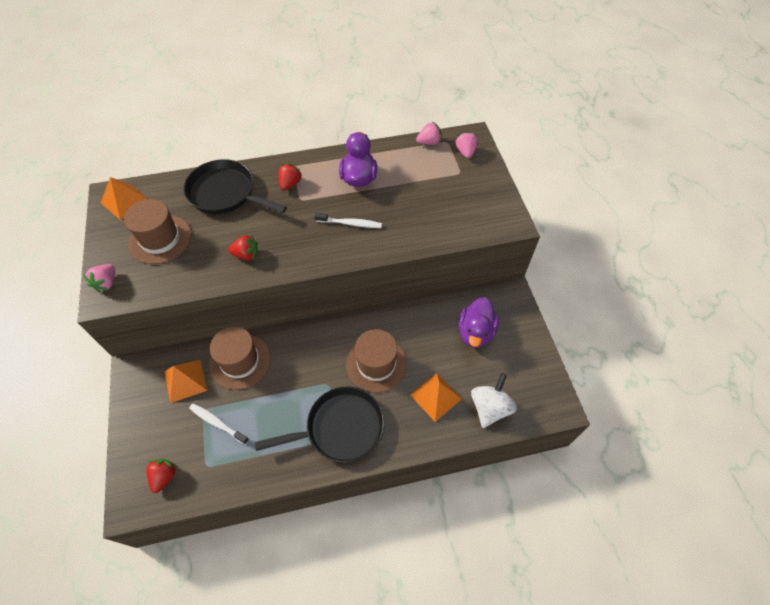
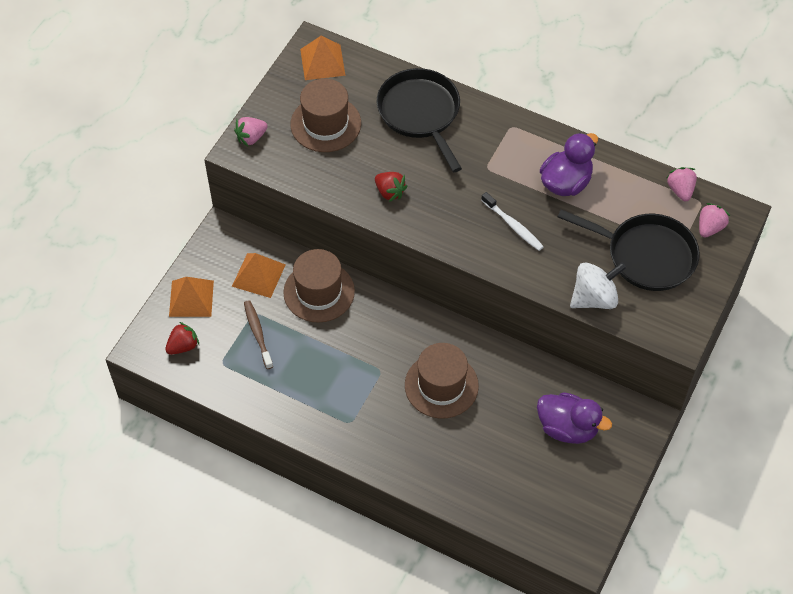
camera: 40 degrees right, 0 degrees up
(218, 423) = (258, 334): white toothbrush -> brown toothbrush
(290, 184) = (491, 144): red strawberry -> none
(340, 428) = (358, 417): black pan -> black pan (646, 255)
(429, 142) = (680, 190): pink strawberry -> pink strawberry turned 120 degrees counterclockwise
(436, 396) = (470, 456): orange pyramid -> orange pyramid (191, 298)
(475, 332) = (567, 428): purple duck -> purple duck turned 120 degrees counterclockwise
(490, 408) = (512, 504): white spinning top -> white spinning top (594, 298)

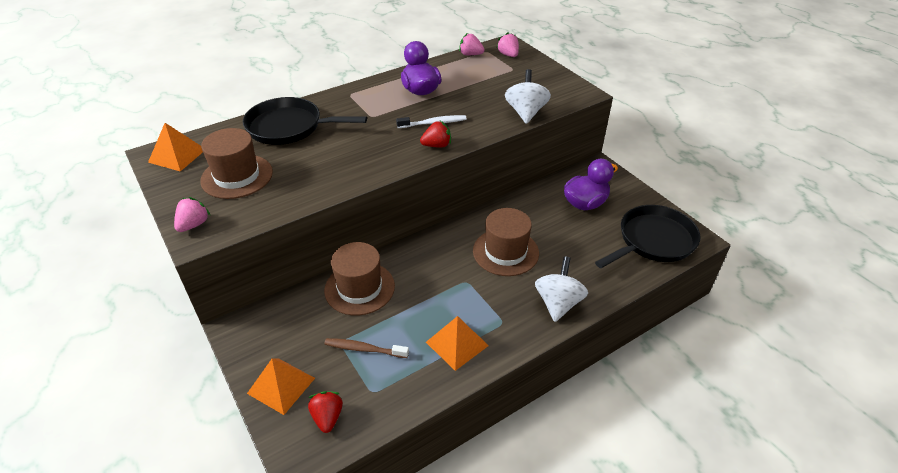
camera: 60 degrees left, 15 degrees down
(251, 138) = (194, 225): pink strawberry -> pink strawberry turned 150 degrees counterclockwise
(258, 275) = (305, 322): orange pyramid -> orange pyramid (457, 343)
(390, 192) = (341, 168): red strawberry -> red strawberry (437, 145)
(401, 458) = (558, 303): none -> white spinning top
(646, 255) = (508, 82): black pan -> black pan (653, 241)

